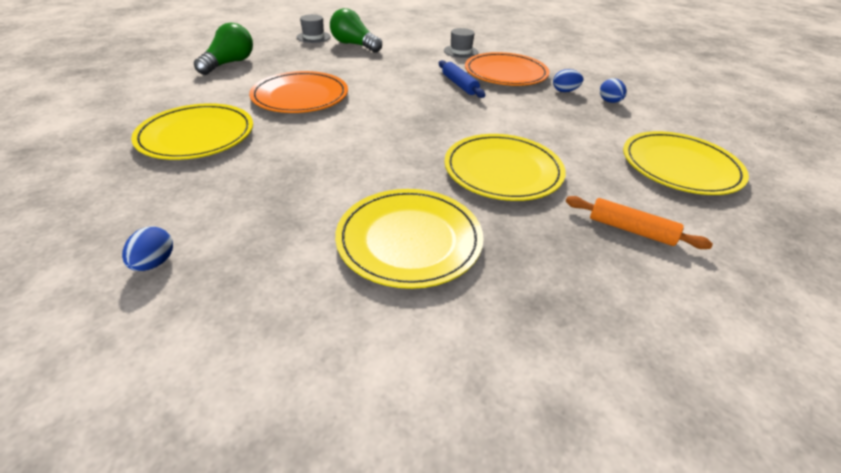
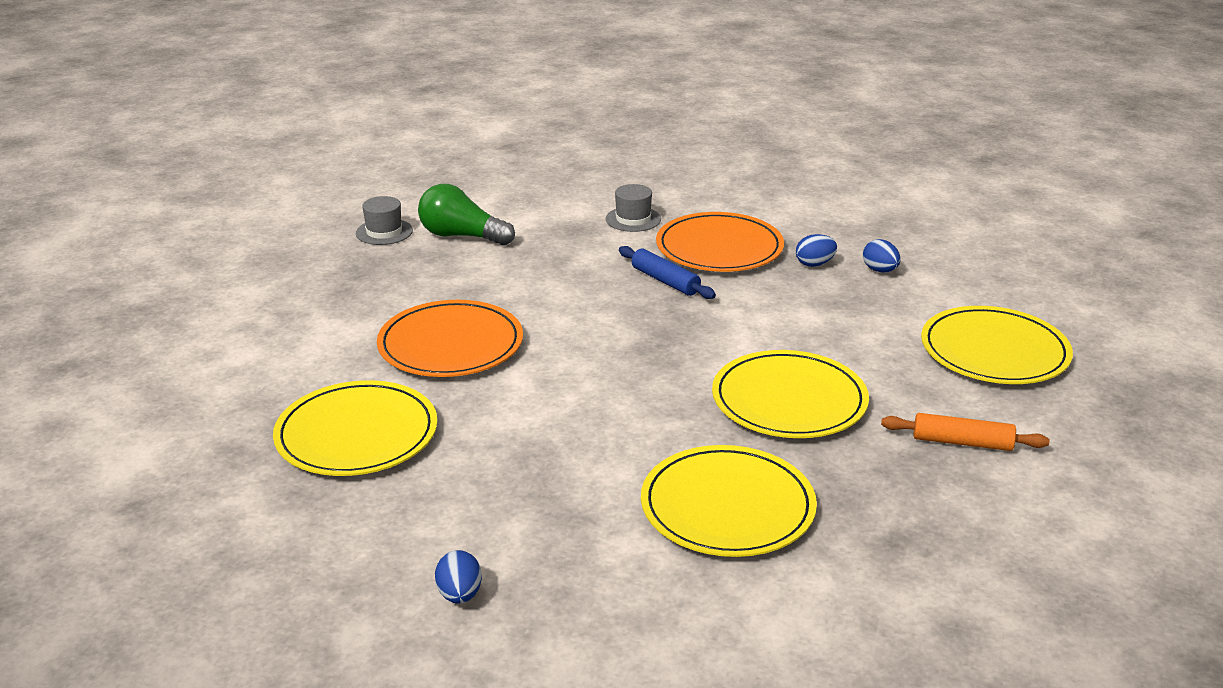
camera: 15 degrees left, 10 degrees down
(229, 63) = (293, 308): green light bulb -> none

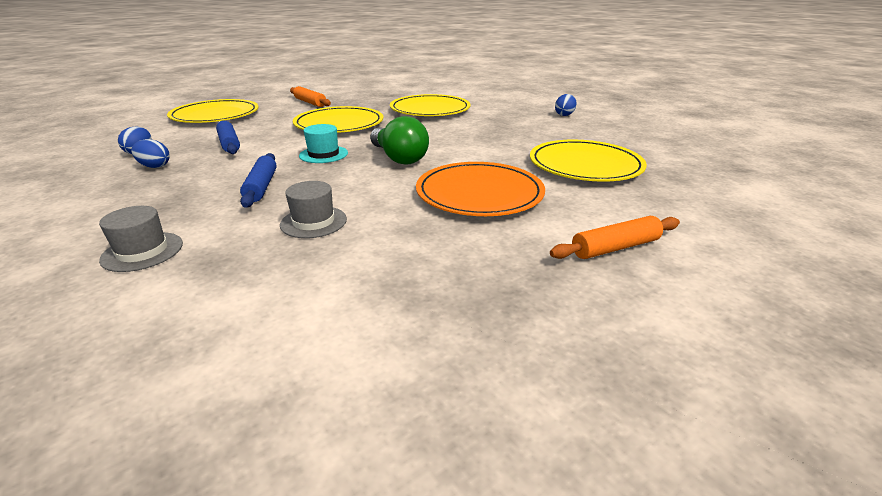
camera: 145 degrees left, 0 degrees up
(293, 329) = (615, 247): none -> orange rolling pin
(384, 232) = (419, 365): grey hat -> grey hat (313, 222)
(461, 236) = (332, 306): green light bulb -> green light bulb (399, 158)
(691, 337) = (323, 154): none -> turquoise hat
(719, 248) = (166, 197): orange plate -> none
(828, 313) = (229, 144): none -> blue rolling pin

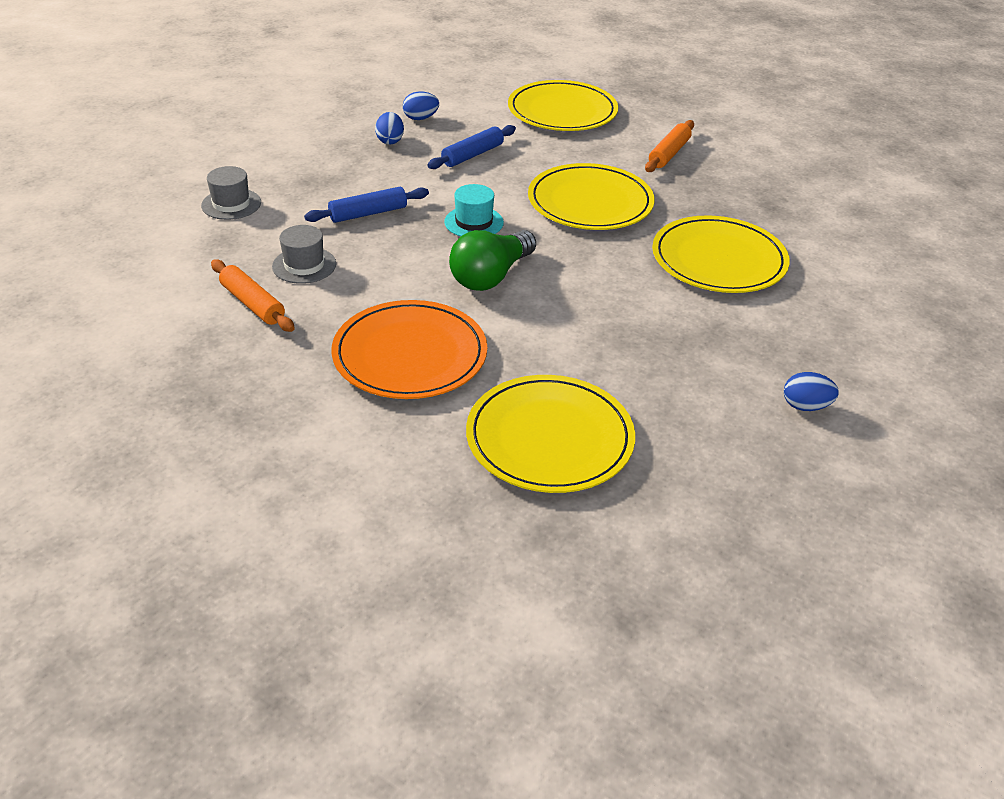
camera: 70 degrees right, 10 degrees up
(615, 247) = (307, 465): orange rolling pin -> orange rolling pin (252, 304)

